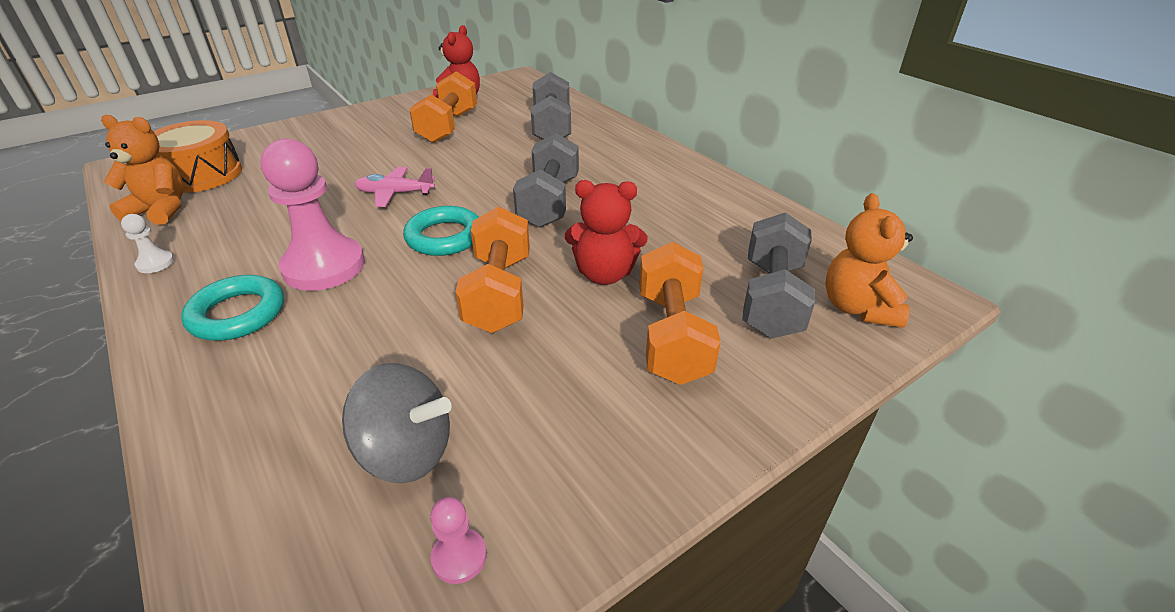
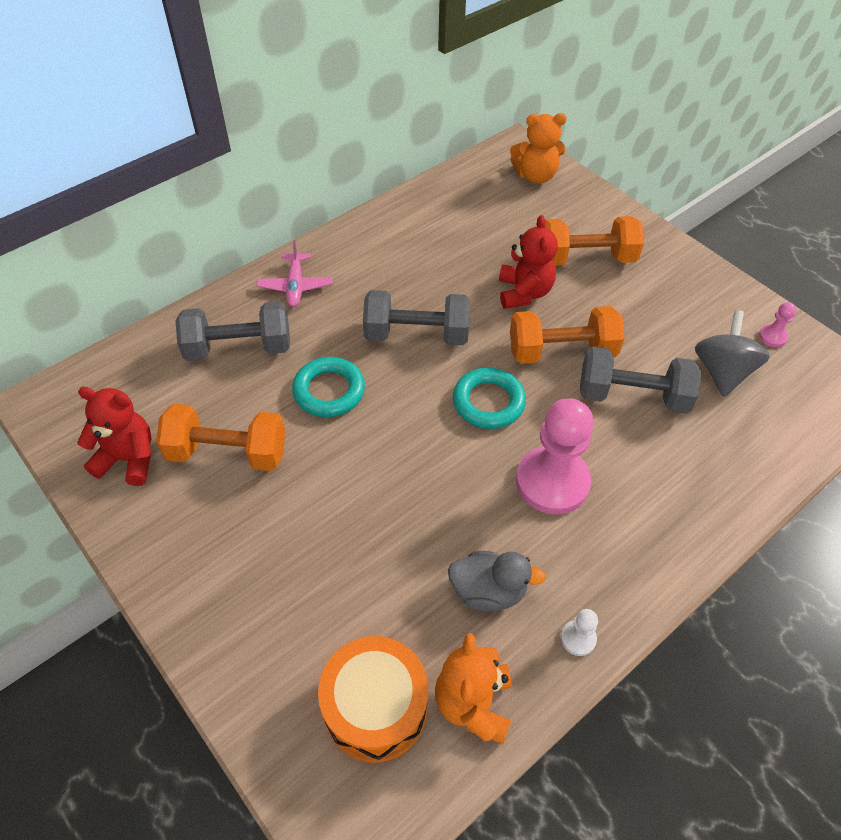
camera: 95 degrees left, 15 degrees up
(237, 314) = (632, 522): turquoise ring -> turquoise ring (329, 391)
(242, 222) = (488, 591): none -> grey duck
(395, 193) = (410, 463): pink plane -> pink plane (295, 286)
(771, 299) = (535, 211): grey dumbbell -> grey dumbbell (632, 396)

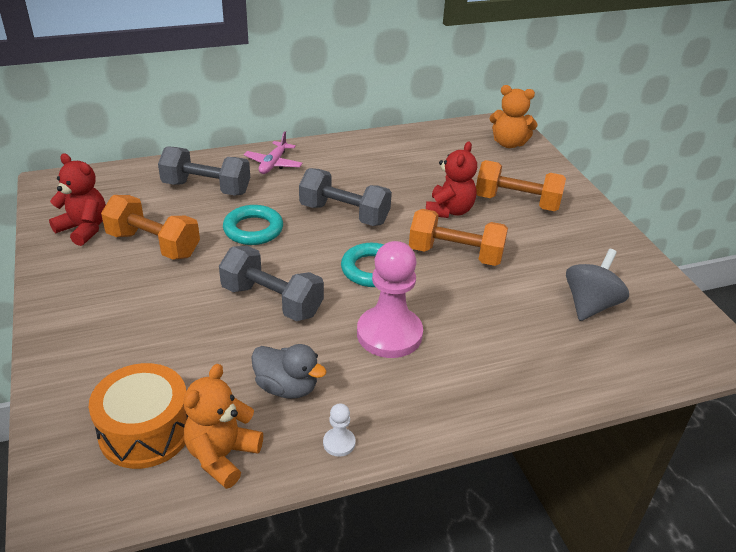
camera: 20 degrees right, 15 degrees down
(632, 396) = (497, 299): grey dumbbell -> grey dumbbell (272, 301)
(772, 337) = (654, 294): pink pawn -> none

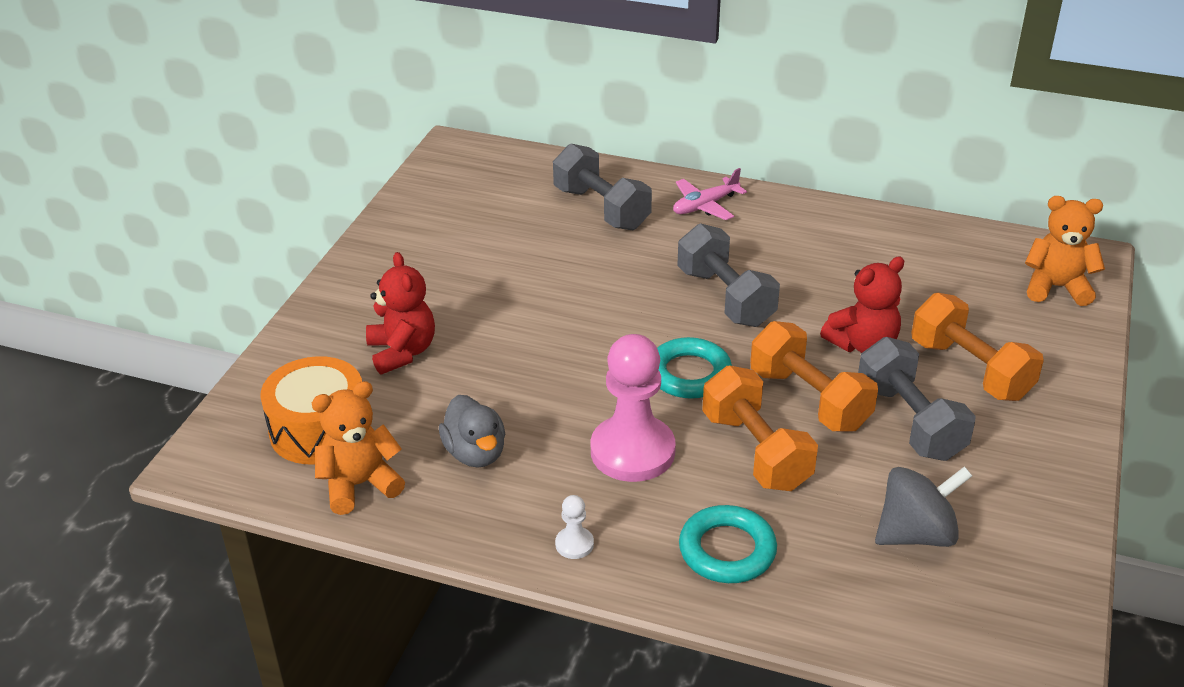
camera: 40 degrees right, 0 degrees up
(84, 229) = (439, 209): red teddy bear -> red teddy bear (402, 352)
(153, 244) = (489, 252): orange dumbbell -> orange dumbbell (756, 451)
(253, 229) = (605, 275): turquoise ring -> turquoise ring (727, 550)
(272, 301) = (547, 361): grey dumbbell -> grey dumbbell (909, 422)
(339, 443) = (470, 529): white pawn -> white pawn (574, 544)
(508, 143) = (1056, 287): orange teddy bear -> orange teddy bear turned 135 degrees clockwise

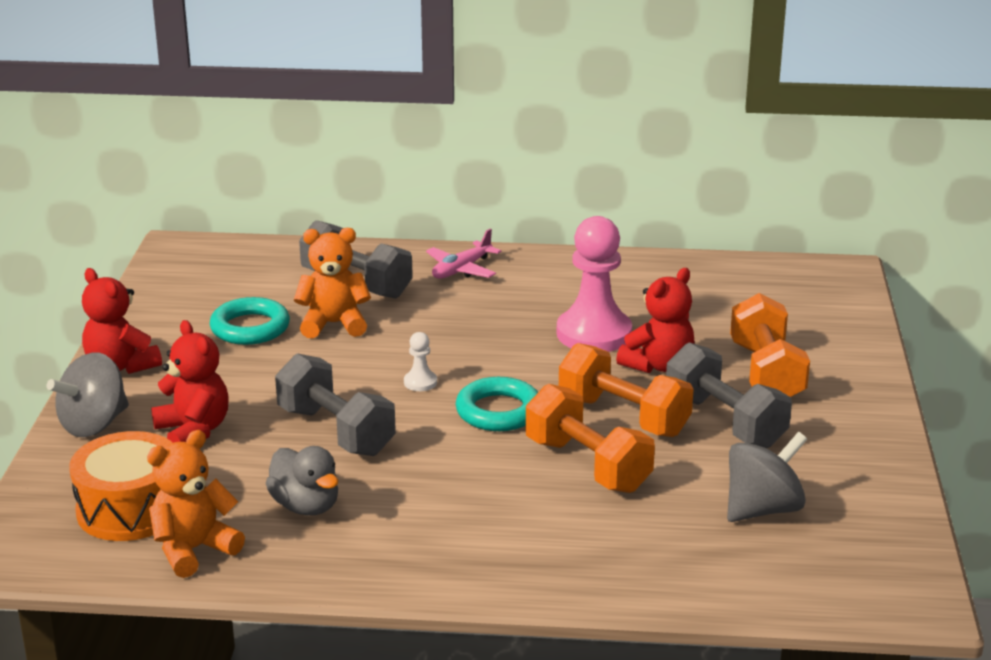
camera: 15 degrees left, 10 degrees down
(317, 331) = (94, 425): none -> grey spinning top
(362, 270) = (121, 366): none -> red teddy bear
(574, 544) = (437, 566): white pawn -> white pawn (420, 382)
(632, 451) = (466, 482): pink pawn -> pink pawn (594, 334)
(725, 297) = (511, 344): grey dumbbell -> grey dumbbell (336, 431)
(727, 550) = (589, 549): turquoise ring -> turquoise ring (250, 328)
(970, 370) = (766, 373): orange dumbbell -> orange dumbbell turned 45 degrees clockwise
(1056, 287) = (822, 298): orange teddy bear -> orange teddy bear (334, 324)

